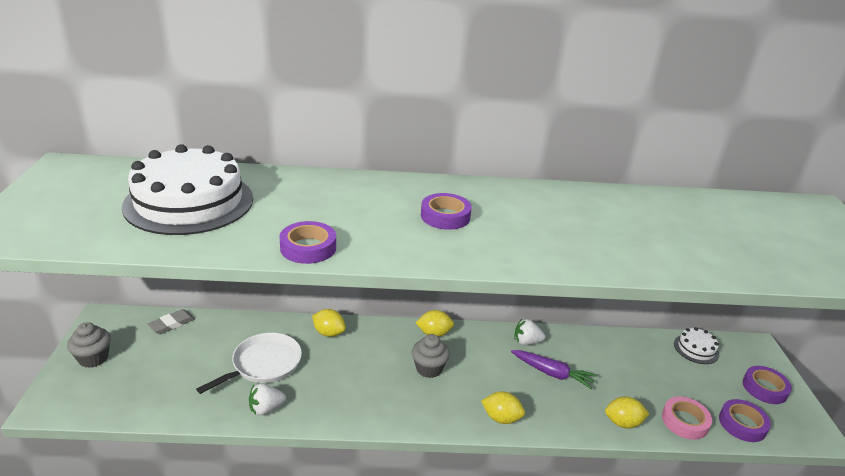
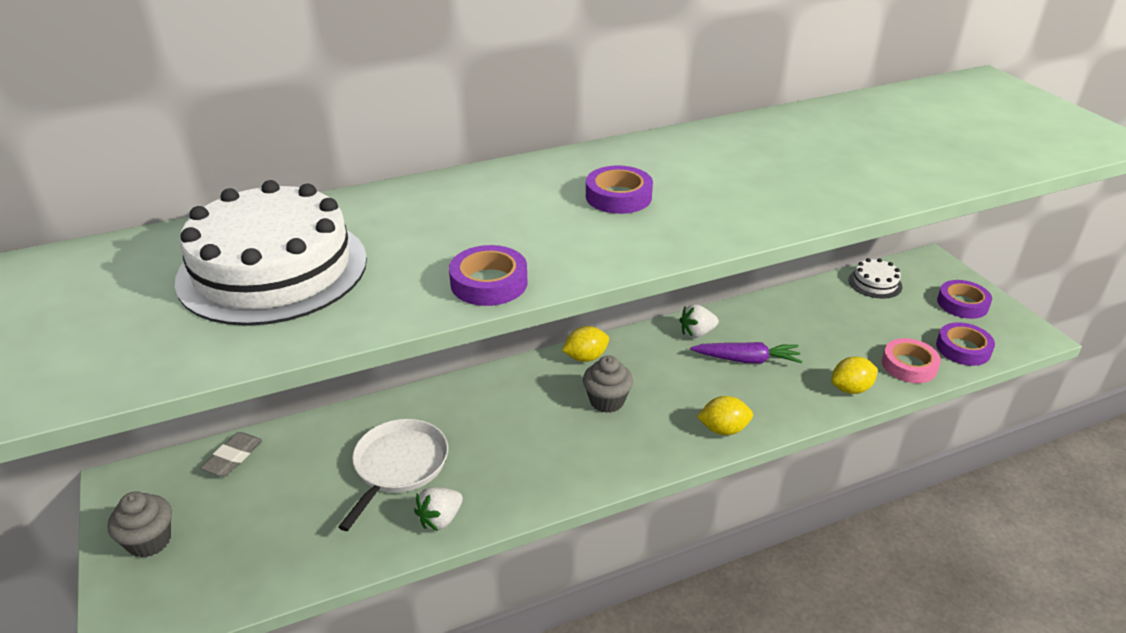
camera: 20 degrees left, 5 degrees up
(329, 333) = (456, 399): yellow lemon -> none

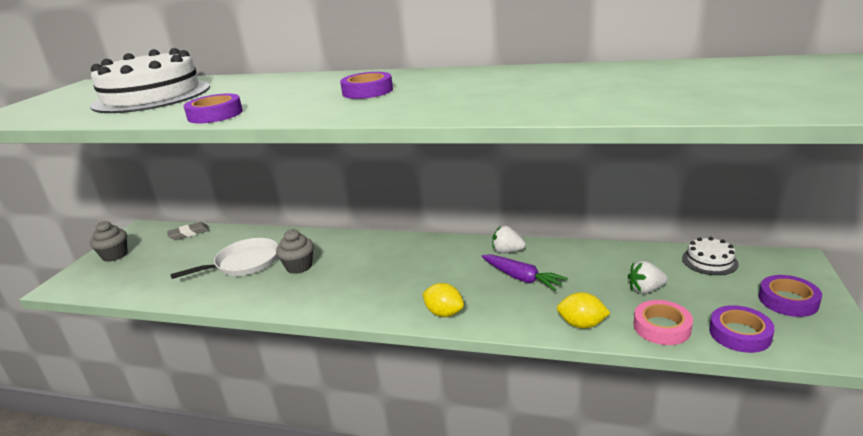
camera: 40 degrees right, 10 degrees down
(440, 519) = (225, 295): white strawberry -> white strawberry (645, 289)
(585, 357) = (414, 243): yellow lemon -> none
(607, 401) = (393, 270): grey cupcake -> grey cupcake (299, 267)

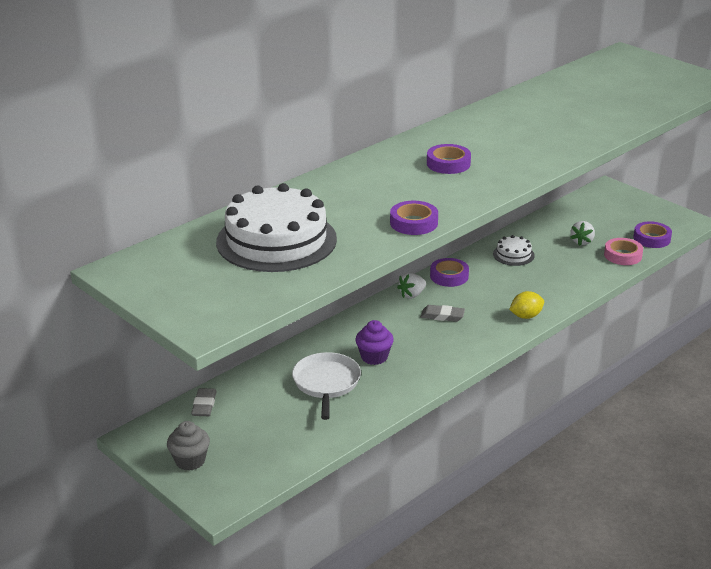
camera: 60 degrees left, 5 degrees up
(299, 267) = (374, 357): grey cupcake -> purple cupcake
(396, 271) = (442, 316): none -> grey eraser
(507, 251) = (474, 264): white strawberry -> white strawberry (412, 295)
(521, 278) = (517, 273): purple carrot -> none
(582, 324) = (593, 276): yellow lemon -> none
(709, 261) = (577, 209): white cake -> white cake (513, 255)
(788, 300) = (639, 211): purple tape -> purple tape (449, 276)

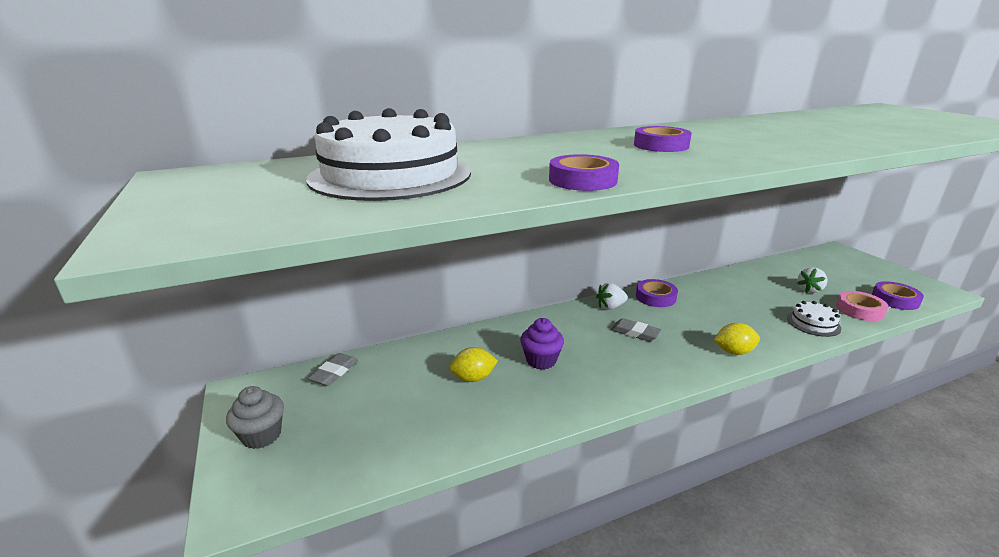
camera: 20 degrees right, 5 degrees down
(326, 383) = (473, 378): white pan -> yellow lemon
(513, 255) = (730, 289): white cake -> white cake (813, 323)

